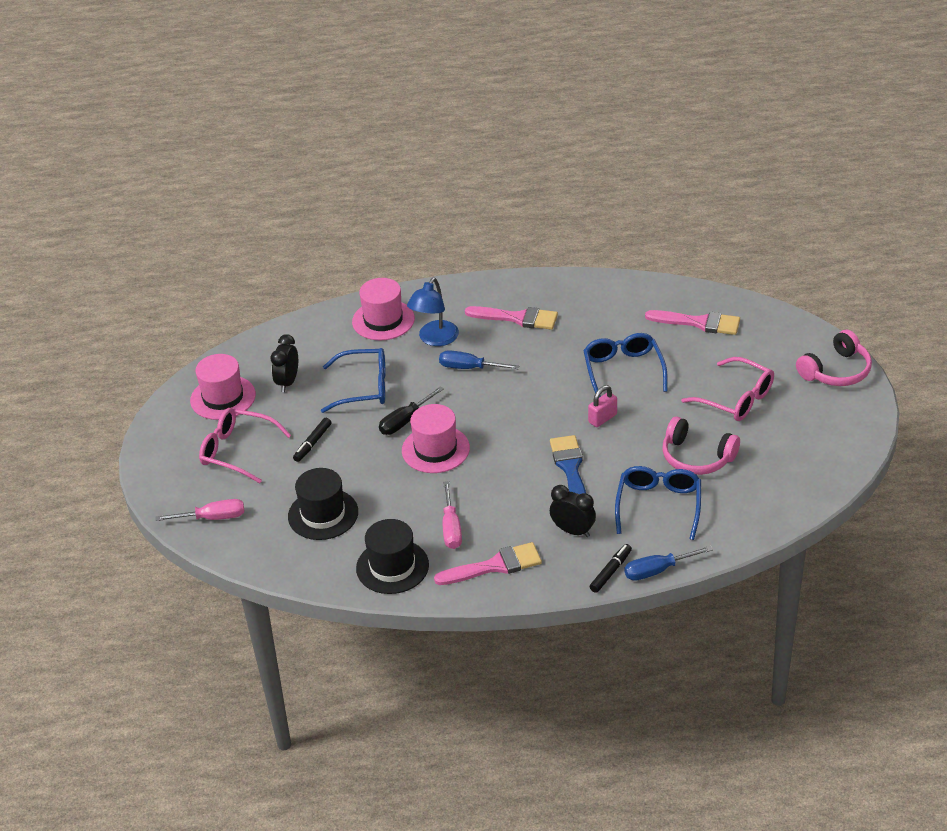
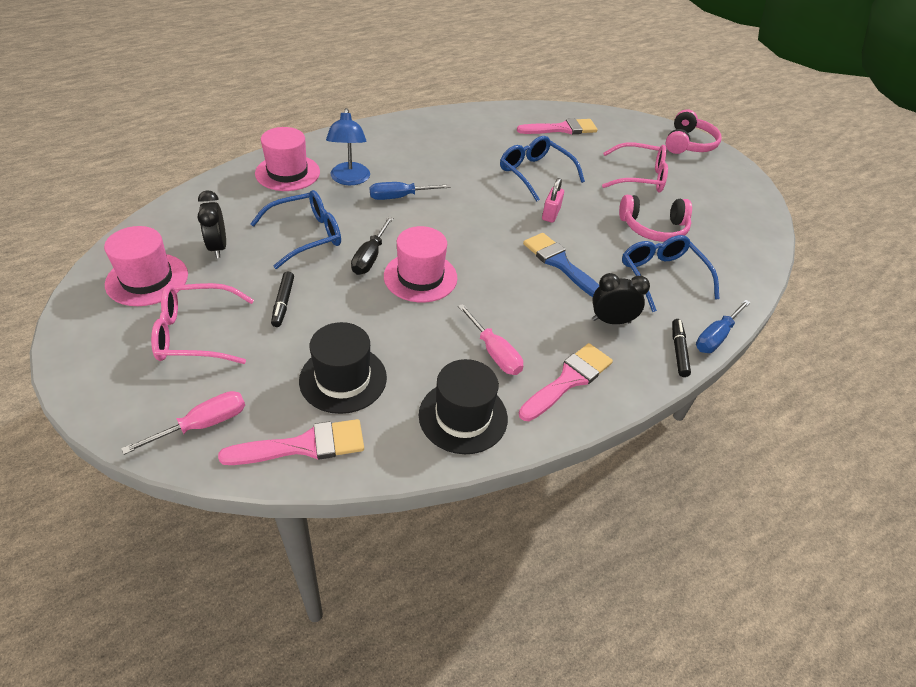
camera: 35 degrees left, 5 degrees up
(517, 318) = (413, 150): pink brush -> pink brush (304, 445)

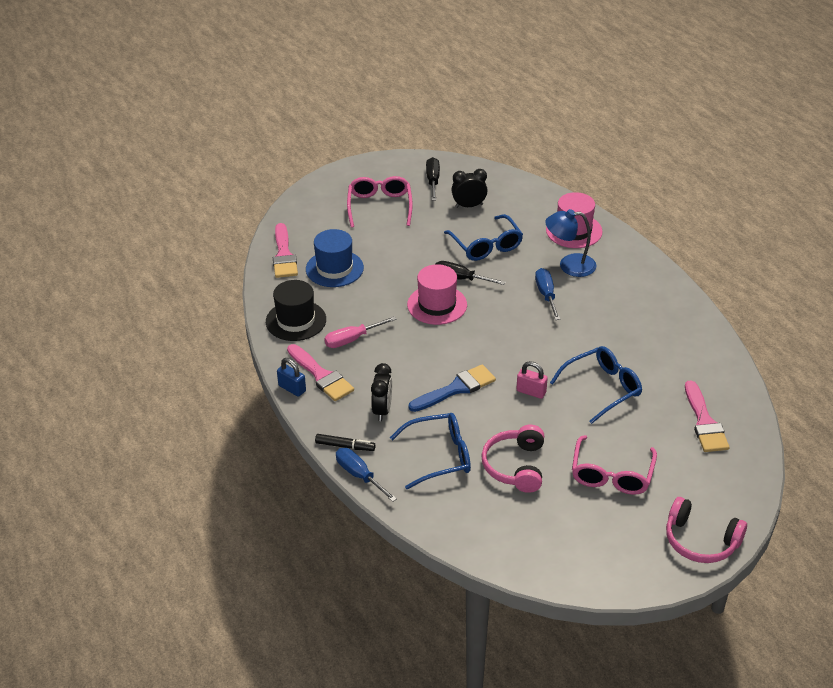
camera: 100 degrees right, 5 degrees down
(147, 279) = (433, 181): pink hat -> black screwdriver
(202, 425) = (305, 217): pink screwdriver -> none
(283, 303) = (408, 239): black marker -> none
(343, 379) = (334, 268): black hat -> blue hat
(600, 409) = (292, 388): none -> blue padlock

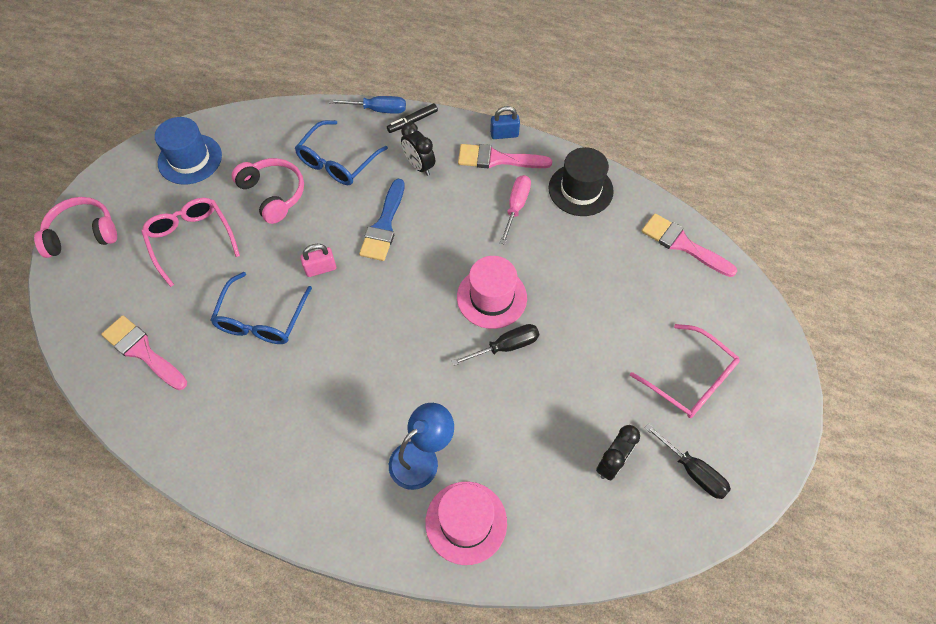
camera: 135 degrees right, 20 degrees up
(334, 268) = (624, 265): blue hat -> blue hat (190, 159)
(486, 245) = (531, 414): blue glasses -> none
(546, 295) = (407, 393): blue screwdriver -> none

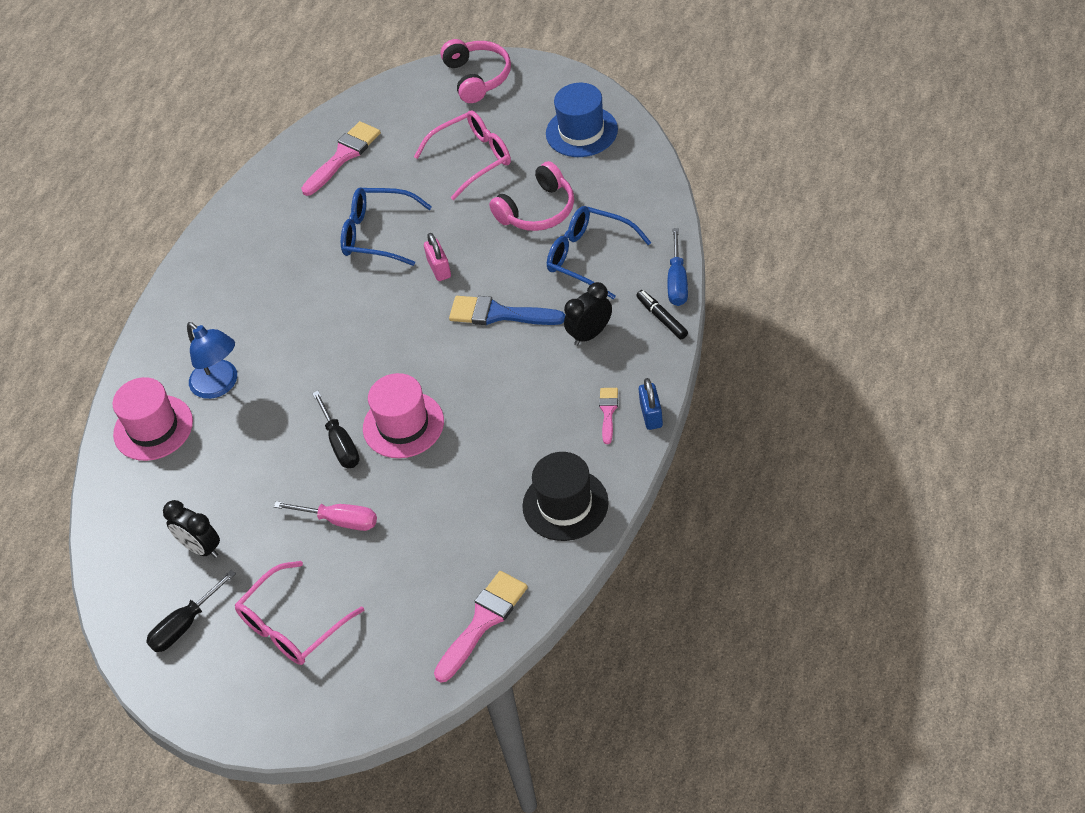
camera: 95 degrees right, 10 degrees down
(497, 159) = (608, 412): pink brush -> pink brush, size x0.56
(516, 207) = (533, 437): pink screwdriver -> pink screwdriver (339, 521)

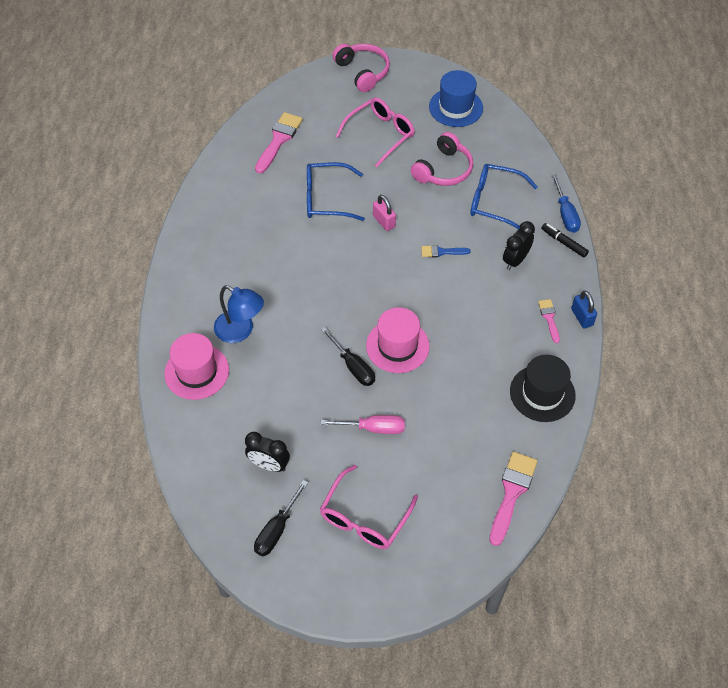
camera: 20 degrees left, 5 degrees up
(499, 314) = (441, 252): blue brush -> blue brush, size x0.56

